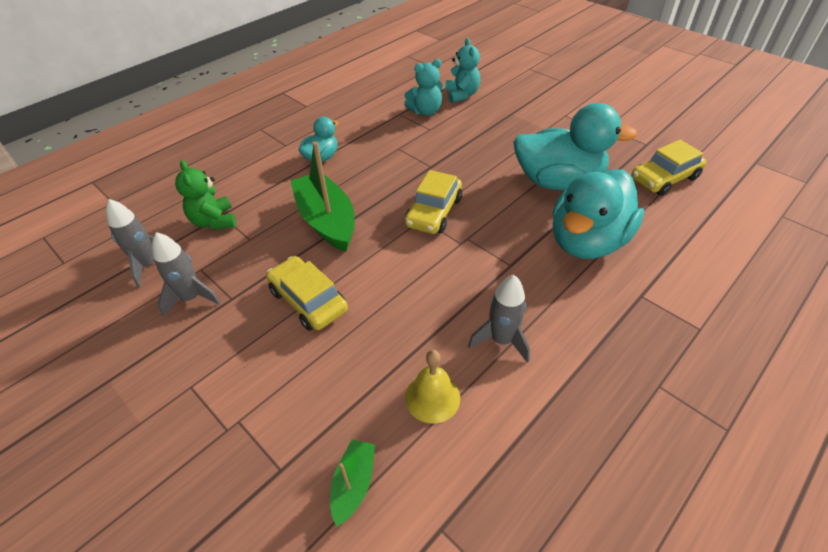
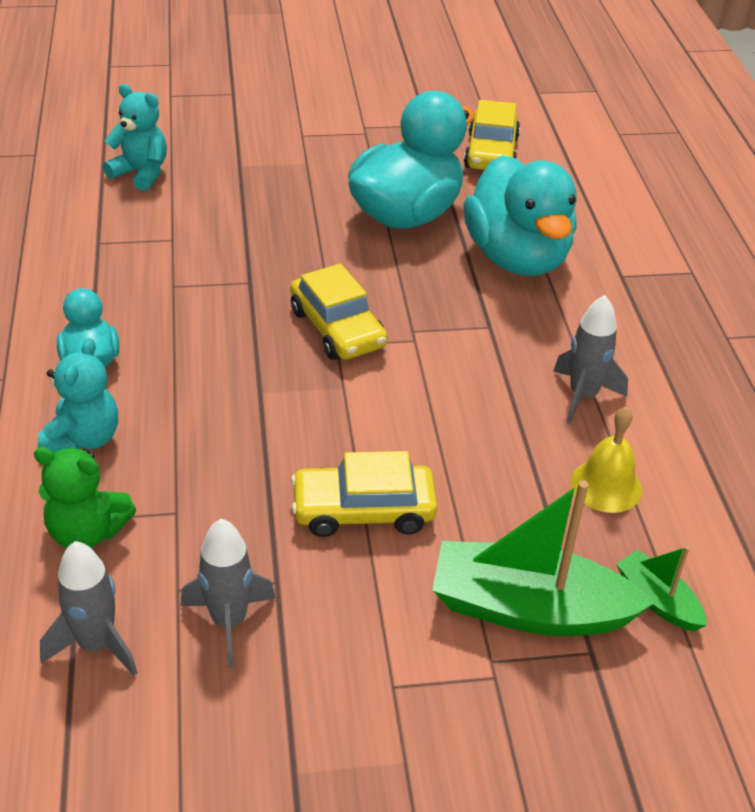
camera: 55 degrees left, 5 degrees down
(327, 221) = (235, 422): green boat -> green boat (529, 609)
(425, 111) = (129, 220): turquoise teddy bear -> turquoise teddy bear (83, 439)

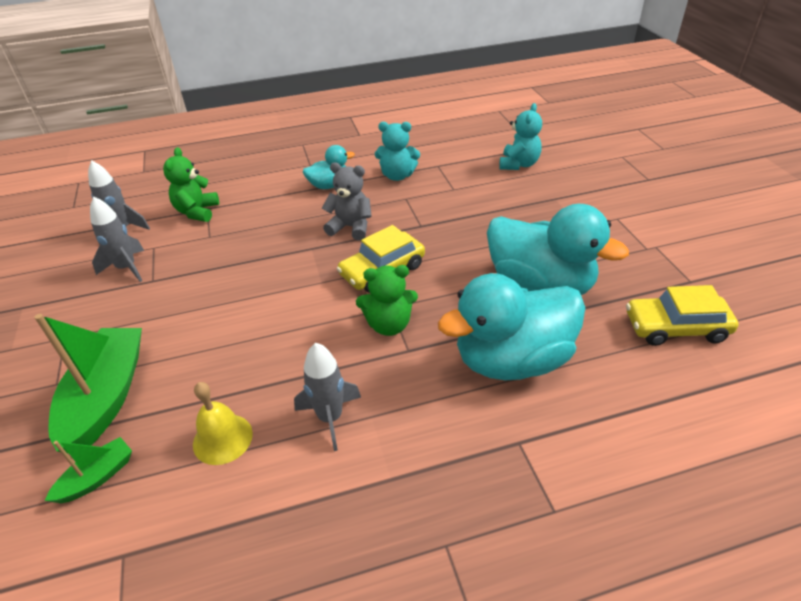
camera: 85 degrees right, 0 degrees up
(83, 439) = (265, 196): turquoise teddy bear -> turquoise teddy bear (397, 176)
(224, 347) = (351, 227): none -> grey teddy bear
(363, 510) = (205, 306): yellow car -> none
(444, 335) = (389, 325): none -> green teddy bear

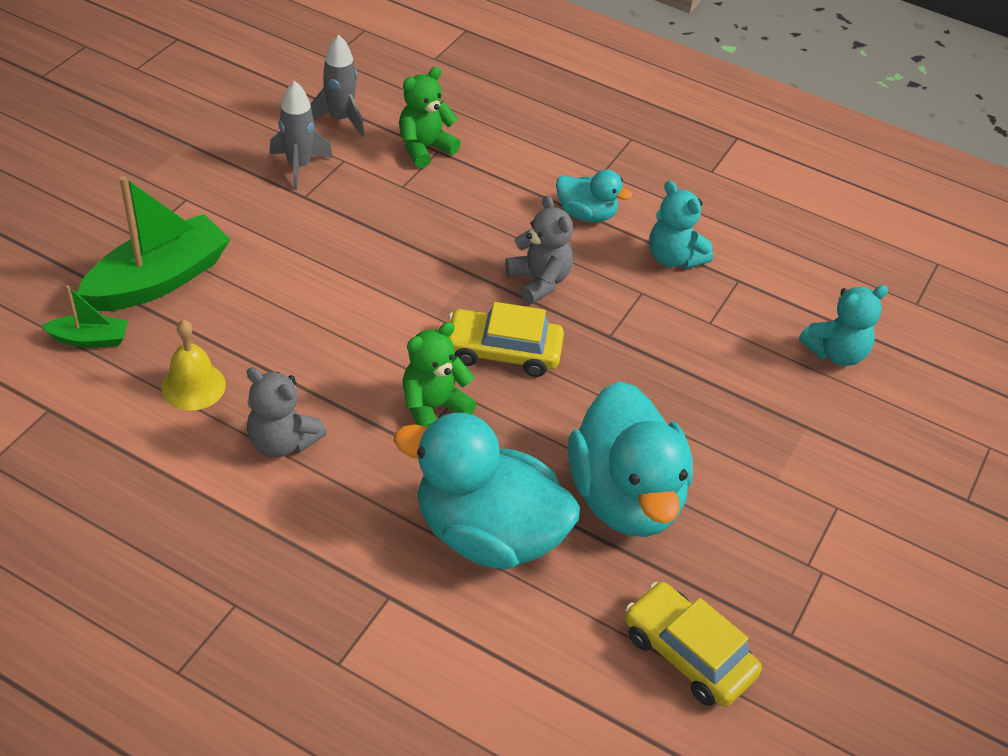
camera: 40 degrees right, 5 degrees up
(330, 418) = (282, 442): grey rocket -> grey teddy bear
(389, 325) = (433, 408): green teddy bear -> green teddy bear turned 105 degrees clockwise

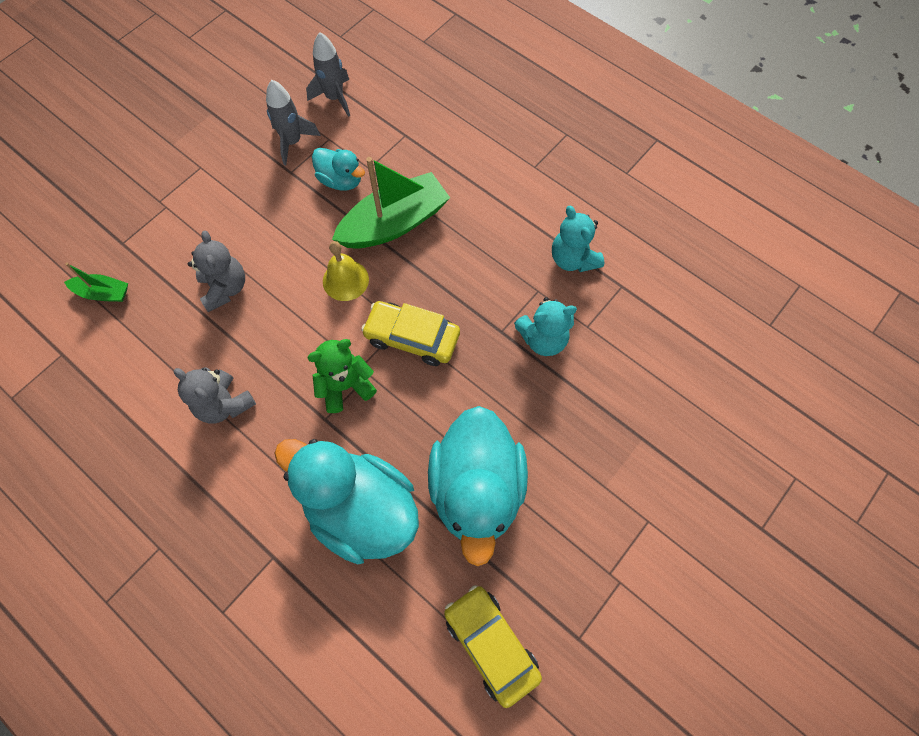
camera: 15 degrees right, 20 degrees up
(159, 280) = (164, 242): green boat -> green boat (394, 223)
(193, 386) = (169, 345): yellow bell -> yellow bell (345, 280)
(424, 148) = (395, 132): green teddy bear -> none
(539, 281) = (457, 271): grey teddy bear -> grey teddy bear (225, 288)
(586, 214) = (511, 208): turquoise duck -> turquoise duck (341, 180)
(835, 353) = (686, 368): turquoise teddy bear -> turquoise teddy bear (543, 339)

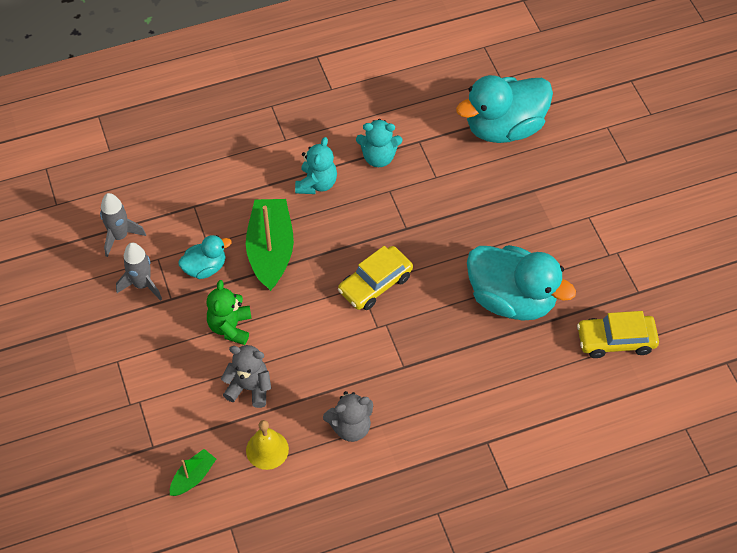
camera: 60 degrees left, 10 degrees down
(345, 280) = (298, 304): yellow bell -> yellow bell (267, 449)
(345, 386) = (386, 342): green teddy bear -> green teddy bear (230, 327)
(360, 510) = (485, 374): turquoise duck -> turquoise duck (504, 128)
(543, 339) = (428, 207): turquoise teddy bear -> turquoise teddy bear (316, 184)

